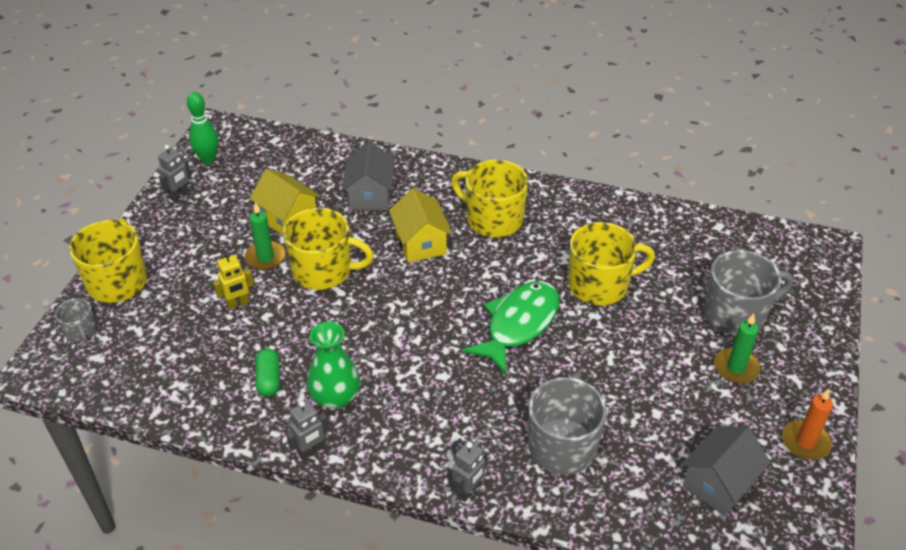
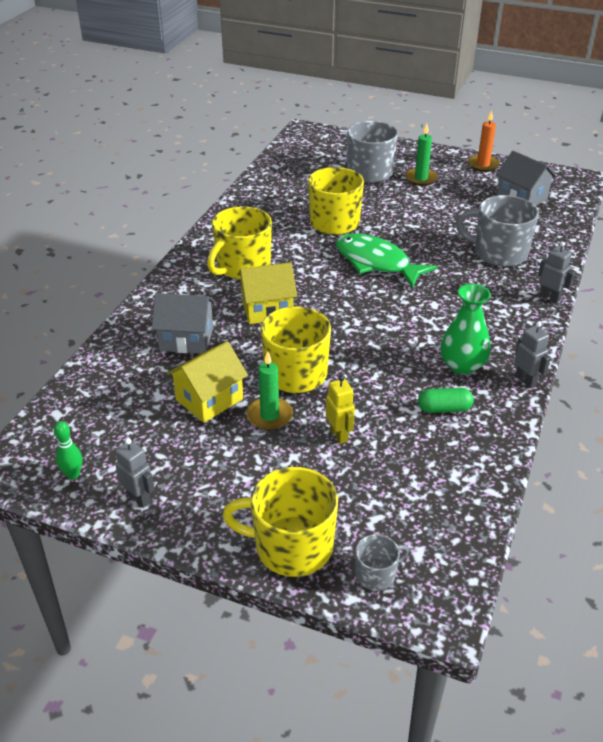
camera: 85 degrees left, 5 degrees down
(208, 159) = (73, 474): green bowling pin -> green bowling pin, size x0.67

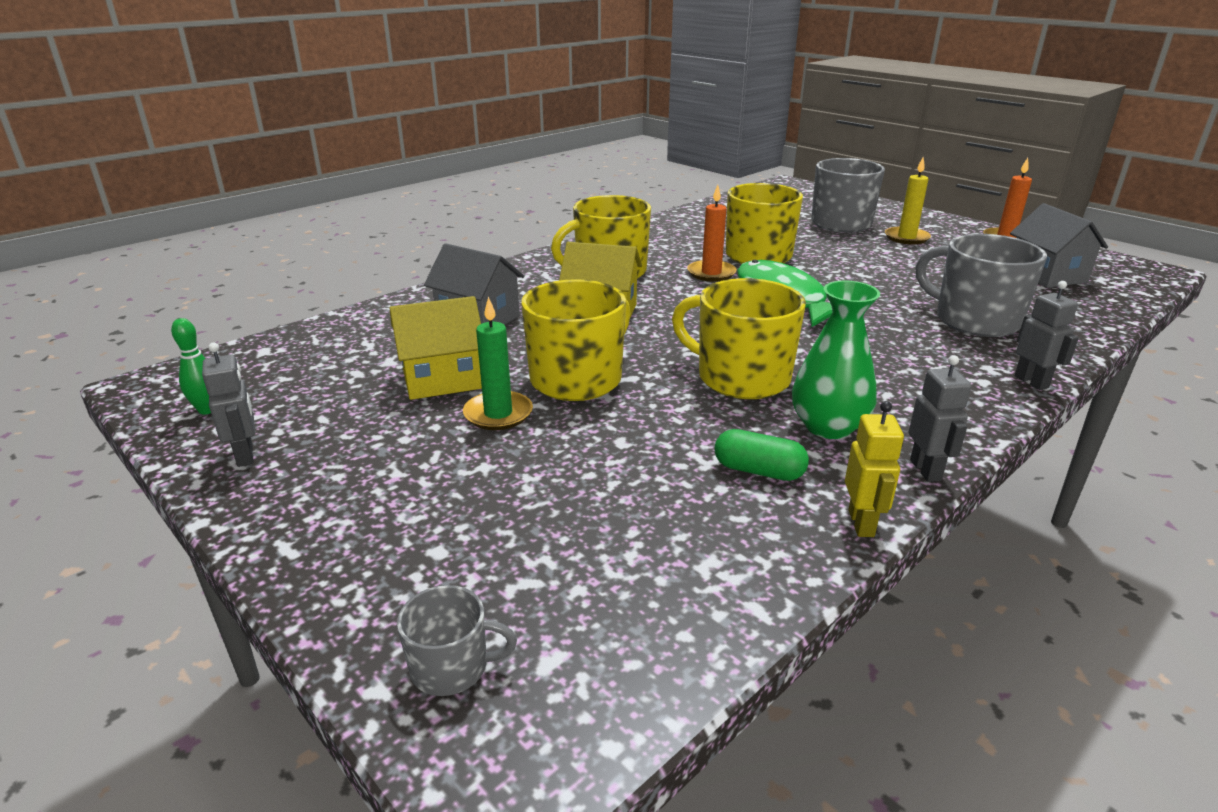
camera: 25 degrees right, 10 degrees down
(291, 546) = (366, 577): yellow mug -> yellow mug (741, 377)
(314, 249) = (711, 273): none -> orange candle
(339, 435) = (571, 460): yellow robot -> yellow robot (861, 523)
(421, 179) = (906, 238): green candle -> yellow candle

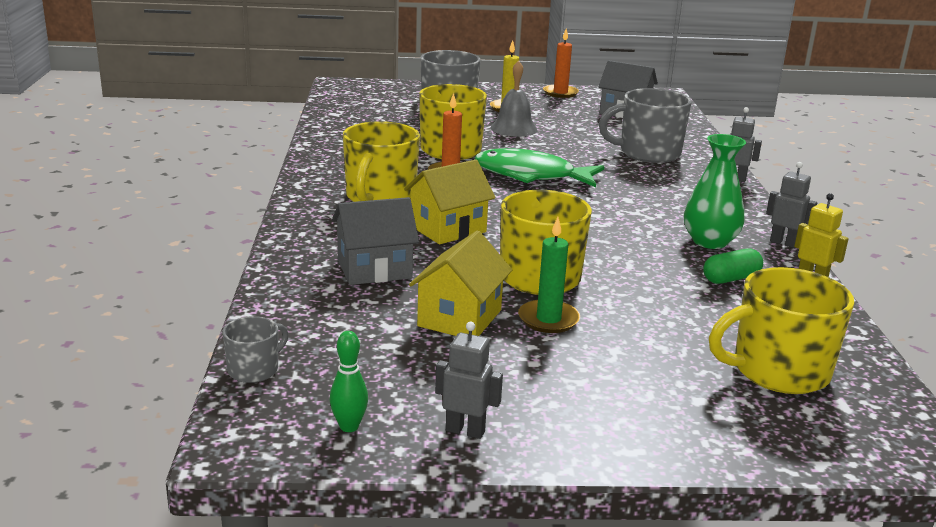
camera: 50 degrees left, 5 degrees down
(451, 667) = (822, 435): grey mug -> grey mug (254, 370)
(741, 377) = (618, 234): yellow mug -> yellow mug (778, 371)
(868, 255) = (514, 128): none -> grey bell

